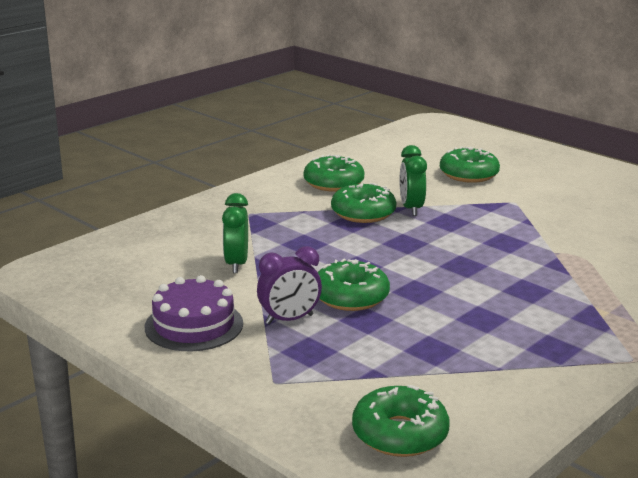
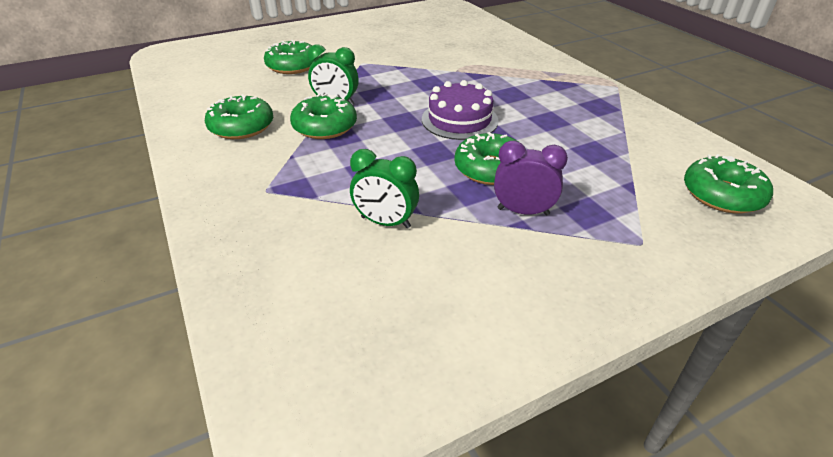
camera: 70 degrees left, 15 degrees up
(194, 325) = (516, 279): purple cake -> purple cake (459, 120)
(289, 319) = (523, 211): purple clock -> purple clock turned 75 degrees counterclockwise

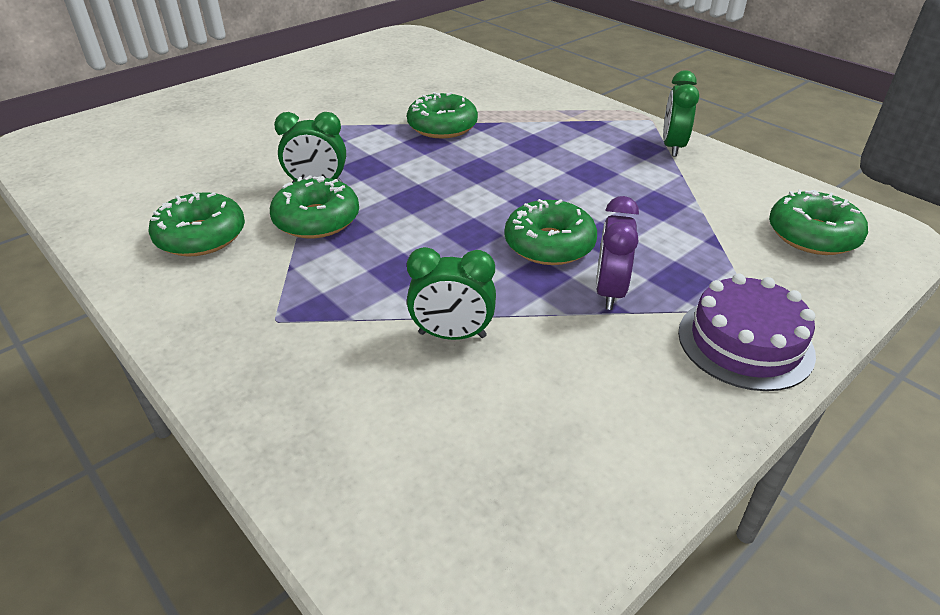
camera: 15 degrees left, 0 degrees up
(292, 66) = (234, 141): green donut -> green donut (442, 126)
(459, 120) = (486, 186): purple cake -> purple cake (745, 342)
(523, 211) = (609, 292): purple clock -> purple clock turned 75 degrees counterclockwise
(626, 109) = (672, 147): none -> green clock

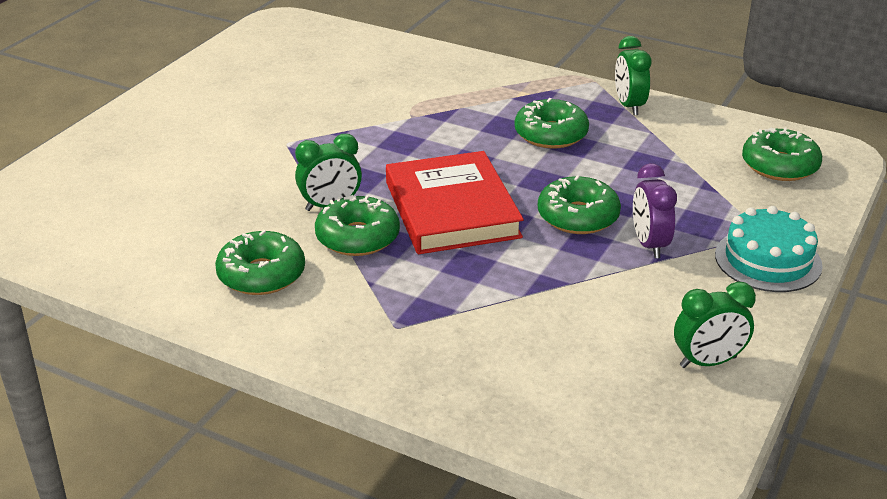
camera: 20 degrees left, 5 degrees down
(426, 211) = (452, 209): none -> red book
(442, 126) = (403, 123): green donut -> green donut (551, 134)
(452, 335) = (549, 305): green clock -> green clock (708, 362)
(745, 342) = (768, 260): purple cake -> turquoise cake

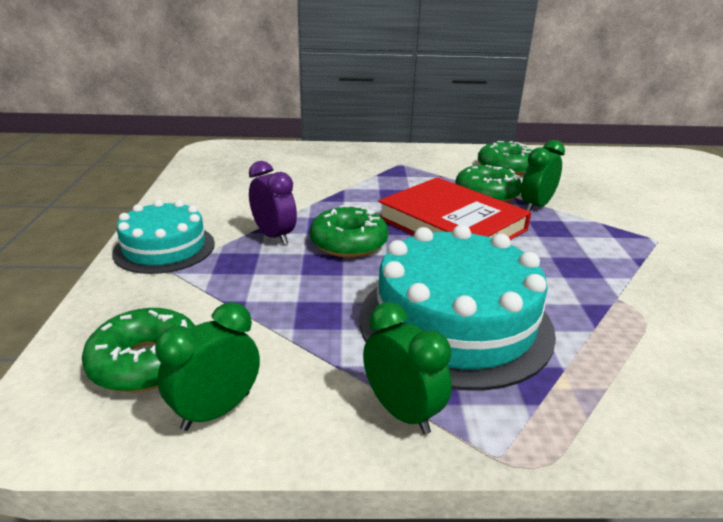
camera: 150 degrees right, 5 degrees down
(551, 134) = (455, 322): green donut -> turquoise cake
(708, 362) = (206, 184): green clock -> green clock (216, 411)

